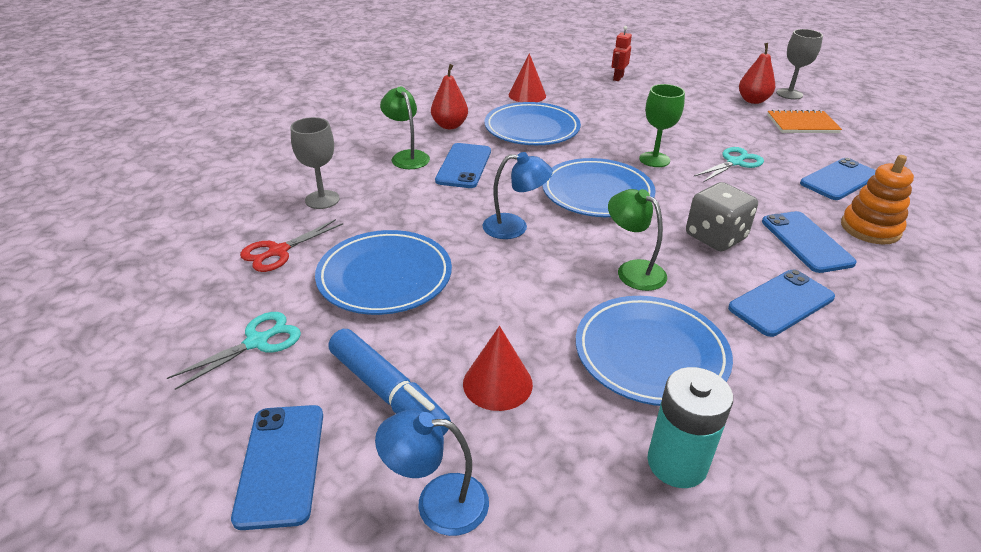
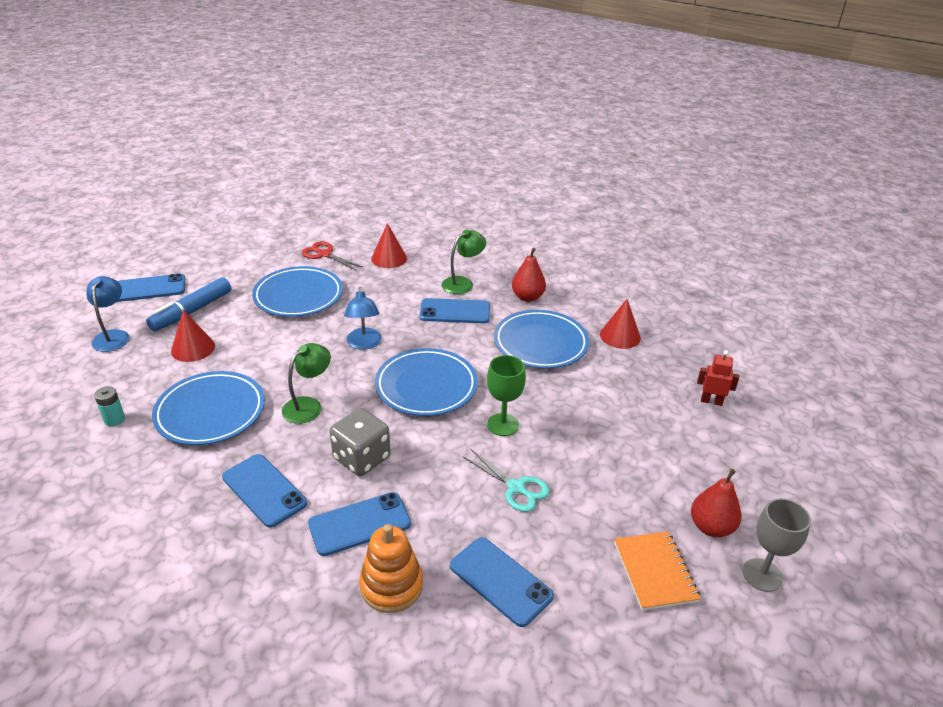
camera: 80 degrees right, 0 degrees up
(257, 342) = (238, 265): turquoise scissors -> none
(322, 200) = (389, 258): grey goblet -> red cone
(677, 463) = (114, 419): turquoise battery -> turquoise battery, size x0.55

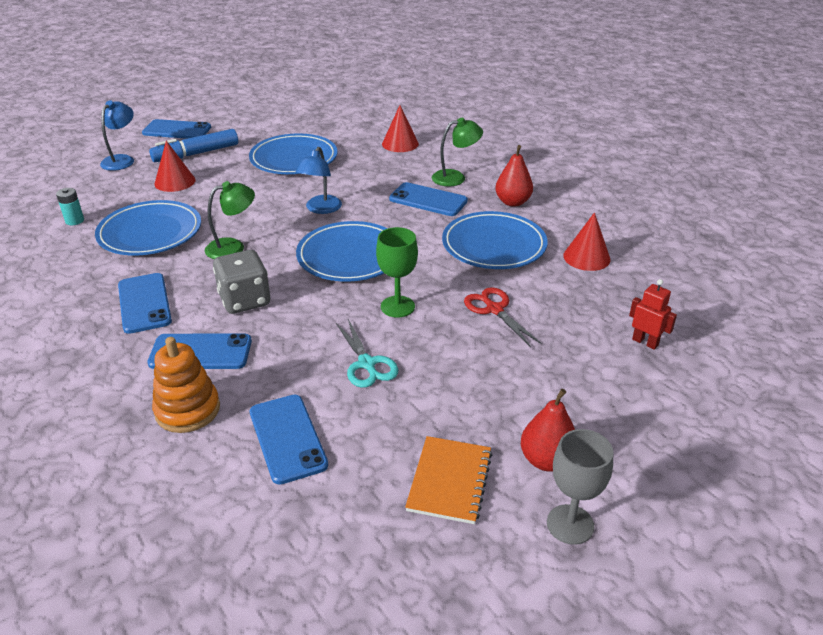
camera: 25 degrees right, 0 degrees up
(324, 254) = (343, 130): red scissors -> red scissors (494, 309)

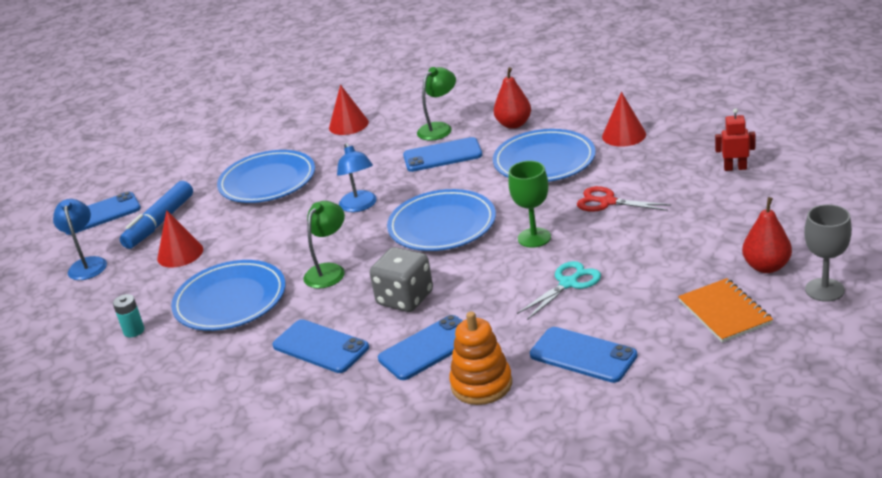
camera: 30 degrees left, 5 degrees down
(366, 364) = (568, 283): turquoise scissors -> turquoise scissors turned 75 degrees counterclockwise

